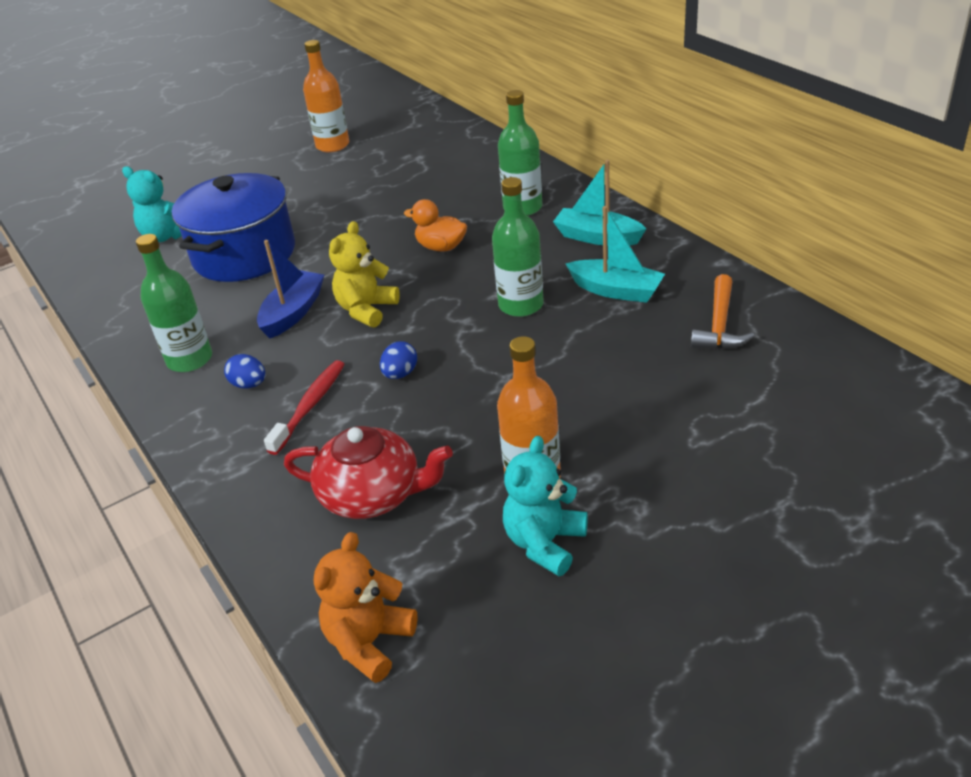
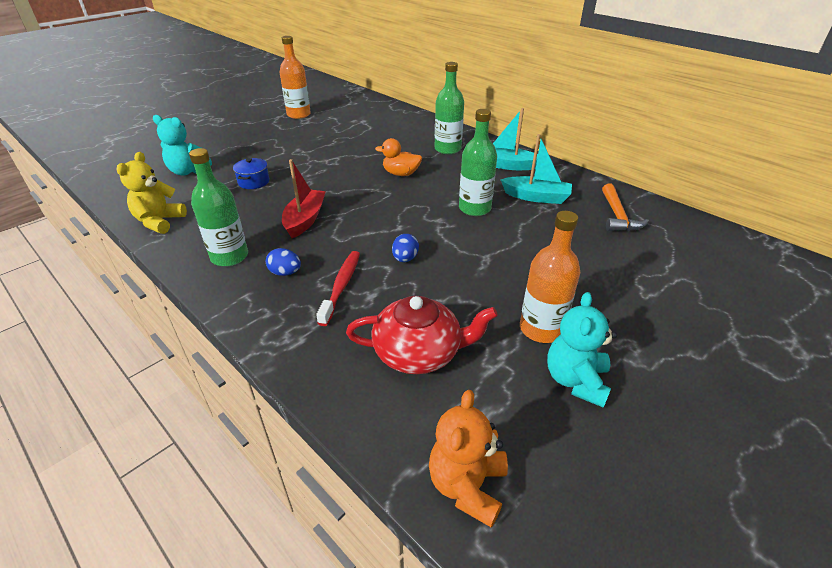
camera: 15 degrees left, 0 degrees up
(244, 254) = (254, 182): blue pot -> blue pot, size x0.40
(293, 313) = (305, 220): blue boat -> red boat
(366, 310) = (361, 215): yellow teddy bear -> yellow teddy bear (159, 222)

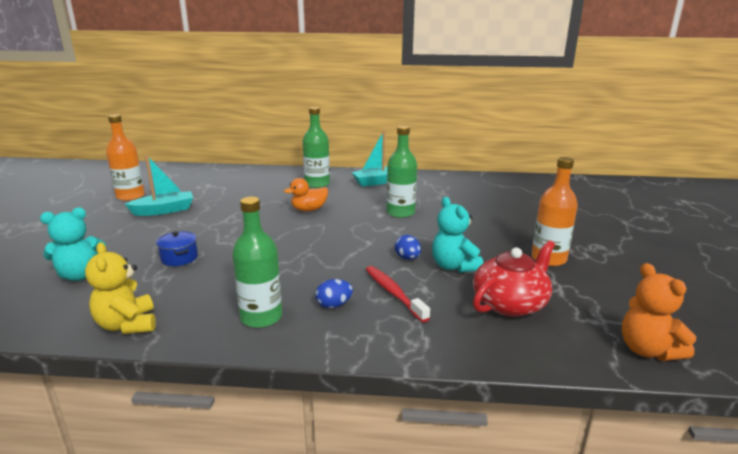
camera: 40 degrees left, 15 degrees down
(305, 220) = (283, 265): red boat -> none
(536, 197) = (427, 193): turquoise boat -> turquoise boat (164, 210)
(575, 380) = (604, 274): turquoise teddy bear -> turquoise teddy bear (454, 266)
(617, 216) = (487, 188): orange hammer -> none

